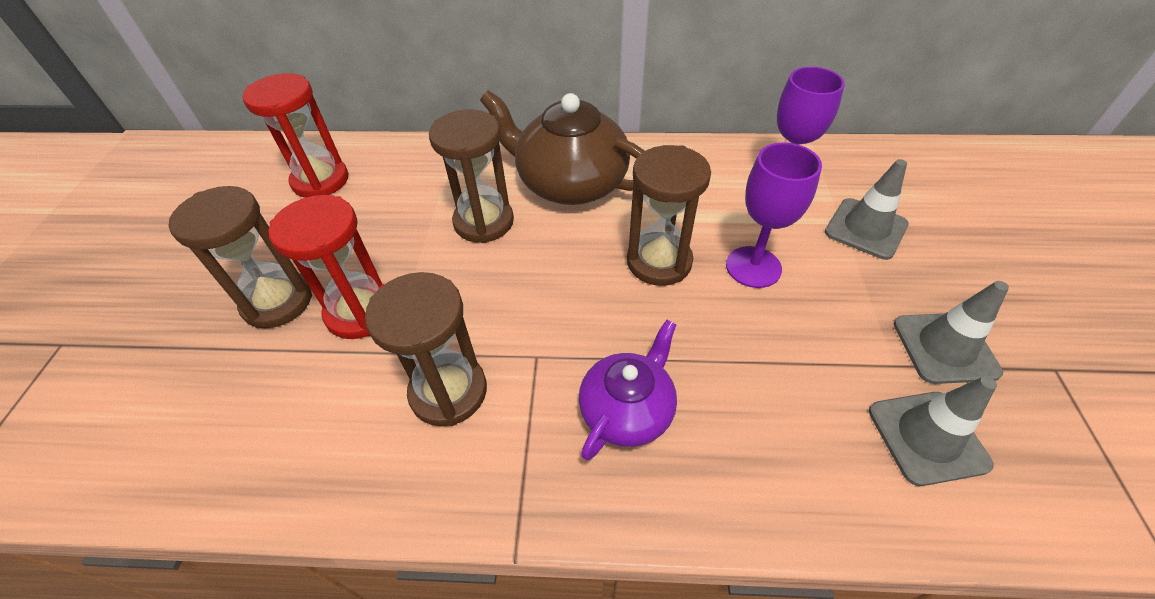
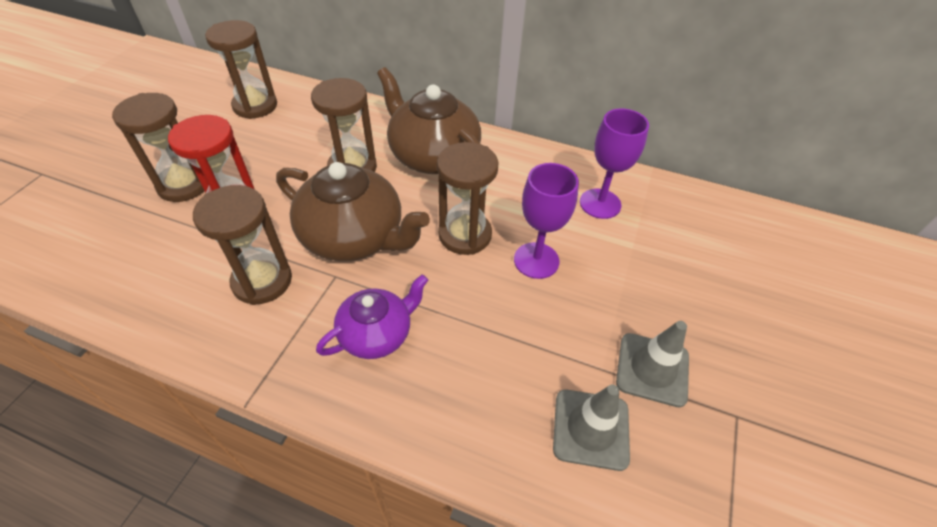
camera: 15 degrees right, 0 degrees up
(320, 181) = (255, 106): red hourglass -> brown hourglass
(533, 302) = (354, 237): none -> brown teapot
(865, 228) = (650, 257): grey traffic cone -> none

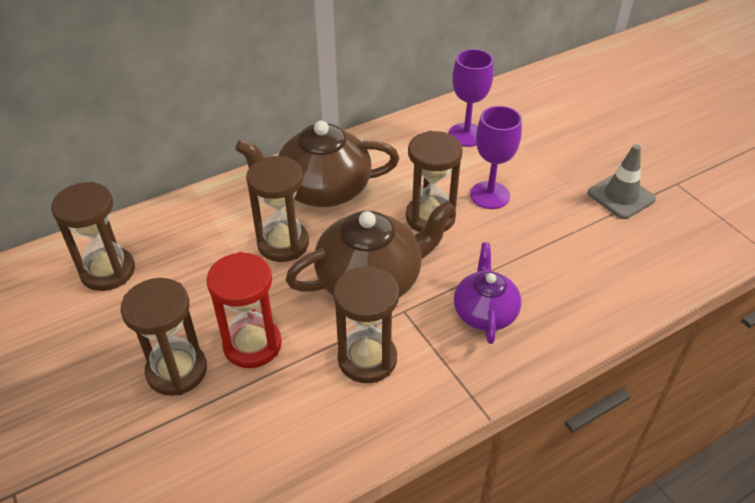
camera: 50 degrees left, 5 degrees down
(591, 429) = (642, 247): grey traffic cone -> none

